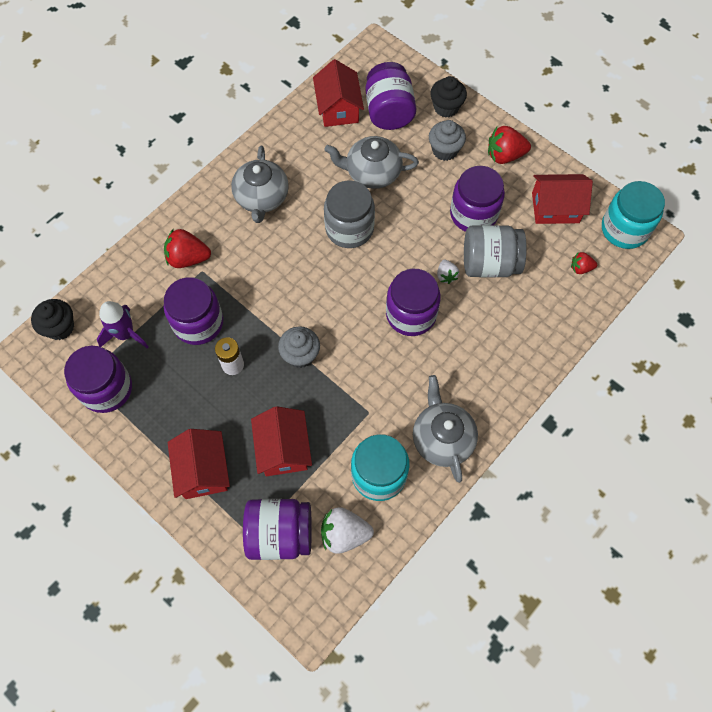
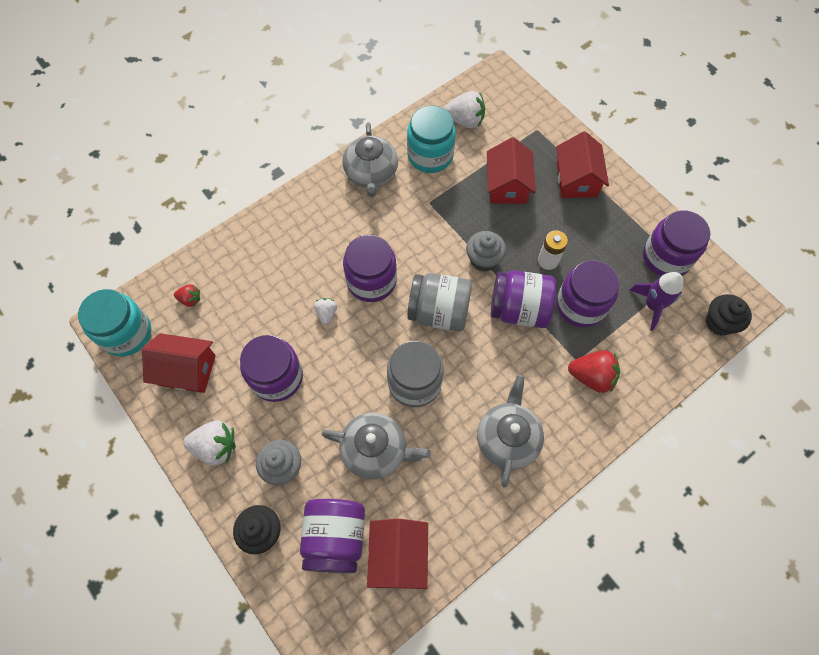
camera: 170 degrees left, 0 degrees up
(280, 534) = (515, 128): purple jar -> purple jar (519, 309)
(489, 264) = (279, 319): grey jar -> grey jar (439, 312)
(504, 155) = (216, 447): red strawberry -> white strawberry

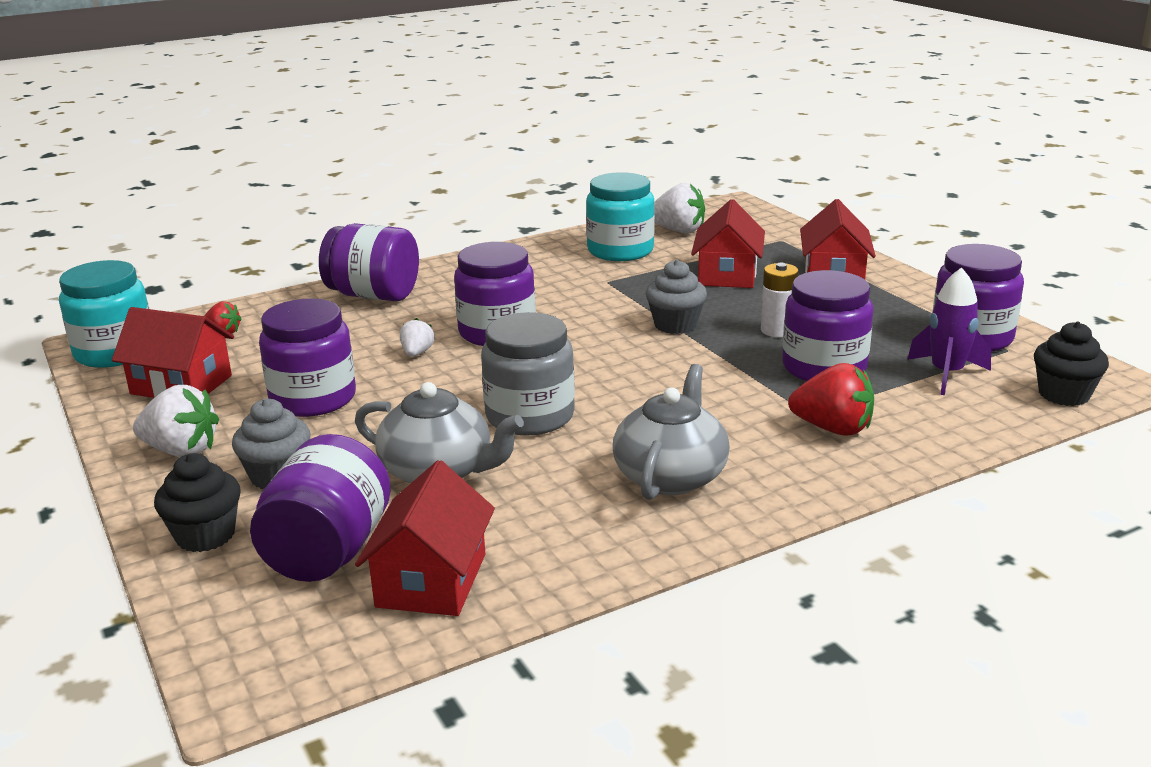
camera: 10 degrees right, 40 degrees down
(371, 173) = (531, 259): grey teapot -> none
(439, 312) = (591, 361): grey jar -> none
(519, 309) = (721, 365): purple jar -> purple jar (373, 295)

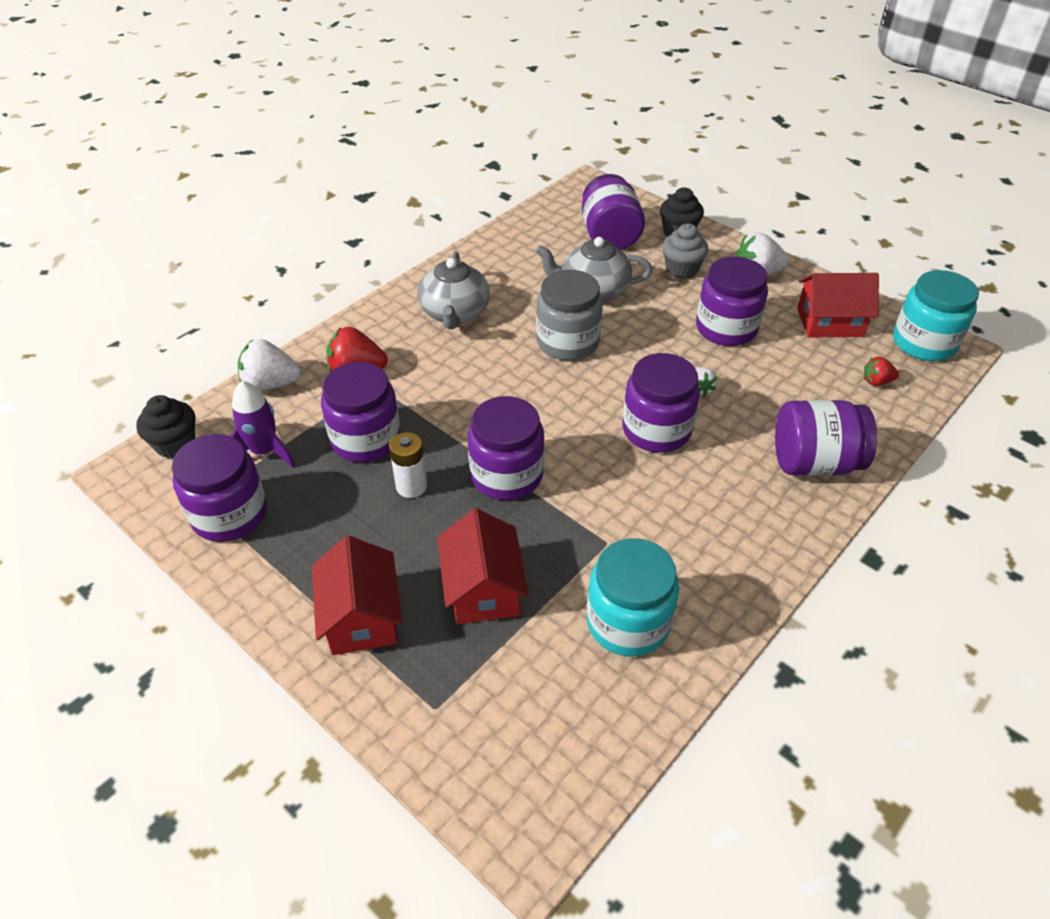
camera: 160 degrees right, 20 degrees up
(431, 580) = (548, 233): red house -> none
(675, 325) = (506, 475): grey cupcake -> purple jar
(678, 231) = (580, 705): white strawberry -> white strawberry (271, 384)

